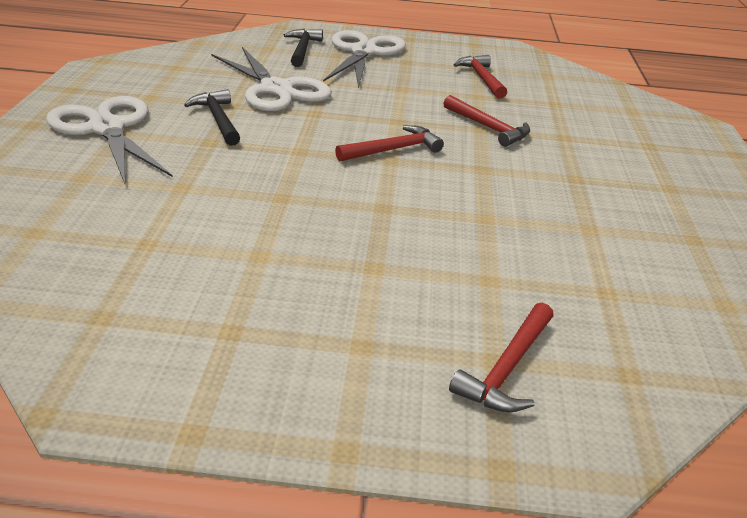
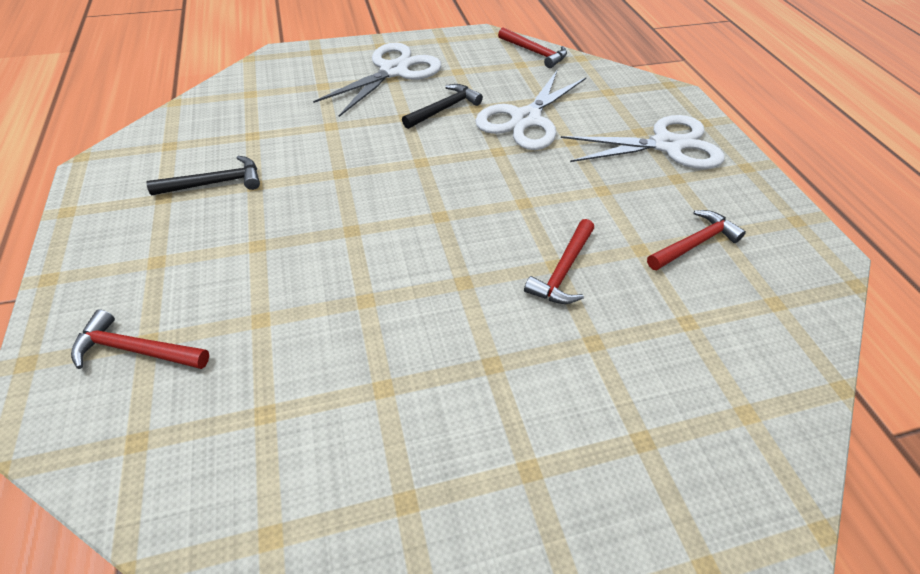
camera: 70 degrees right, 15 degrees up
(302, 49) = (628, 110): black hammer -> black hammer (215, 183)
(393, 150) = (460, 213): red hammer -> red hammer (534, 53)

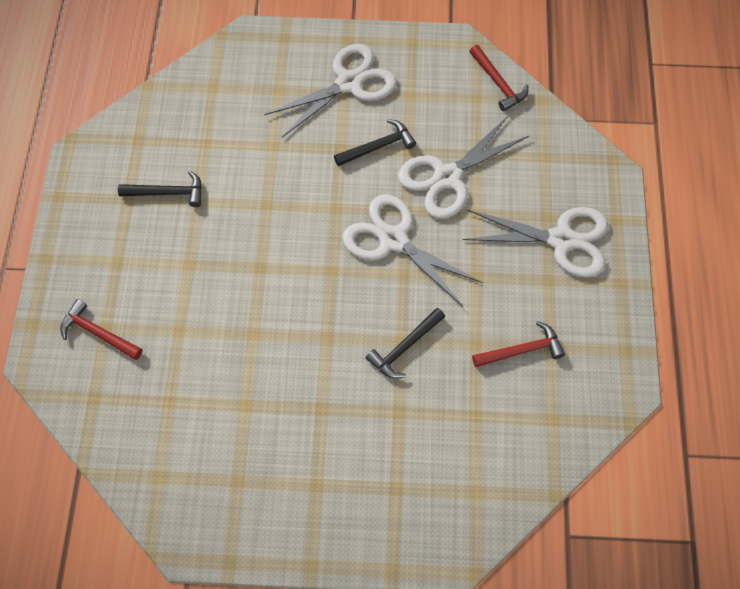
camera: 20 degrees right, 15 degrees up
(497, 176) = (393, 240): none -> white scissors
(563, 270) = (404, 347): red hammer -> black hammer

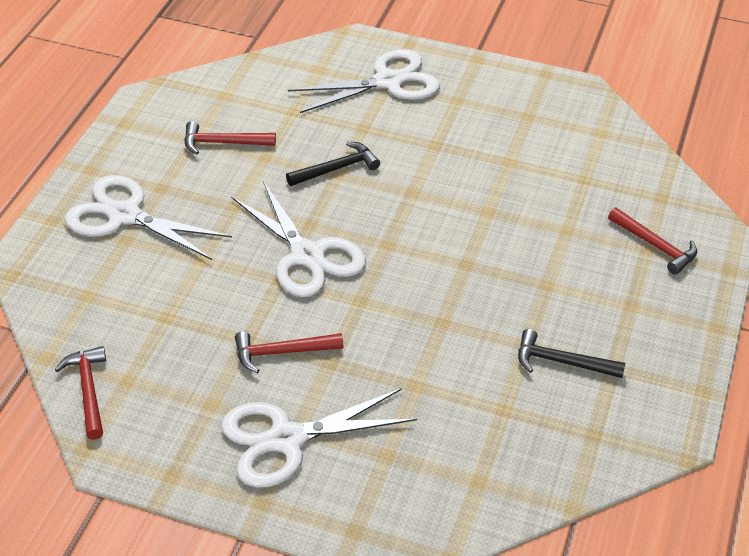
camera: 165 degrees left, 20 degrees down
(378, 146) = (281, 352): black hammer -> red hammer
(447, 177) = (214, 300): white scissors -> white scissors (387, 82)

